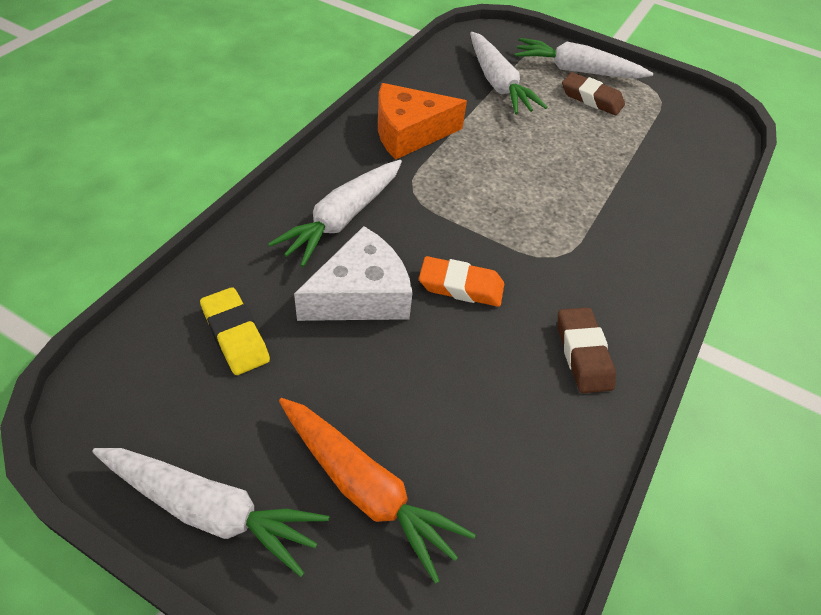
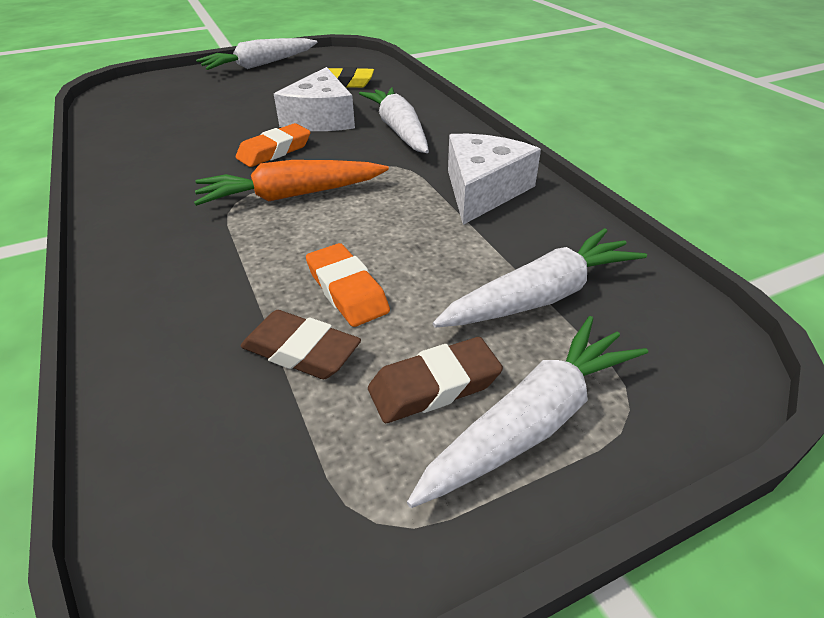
camera: 130 degrees right, 10 degrees down
(366, 489) = (209, 91): orange carrot -> orange carrot (291, 195)
(409, 133) = (483, 190): orange cheese -> white cheese
(498, 84) = (542, 296): white carrot -> white carrot turned 135 degrees clockwise
(571, 150) = (347, 290): none -> orange eraser
(583, 353) = (150, 173): brown eraser -> brown eraser (301, 351)

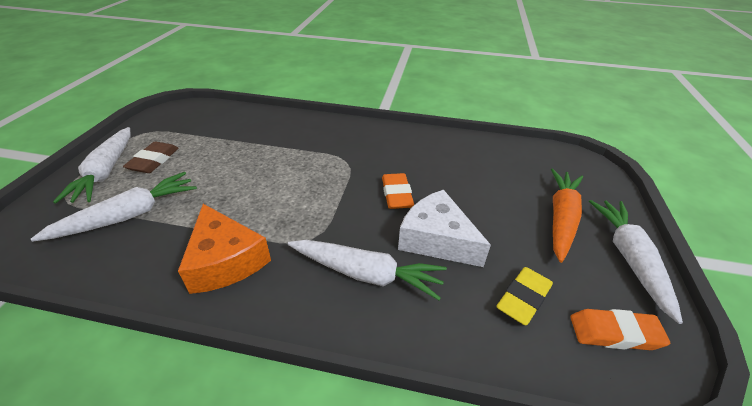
camera: 125 degrees right, 0 degrees up
(291, 195) = (329, 180): orange carrot -> orange carrot (561, 218)
(301, 351) = (217, 143): brown eraser -> none
(347, 290) = (228, 165): orange eraser -> orange eraser (614, 333)
(483, 190) = (225, 260): white cheese -> orange cheese
(542, 296) = (129, 215): white carrot -> white carrot turned 135 degrees counterclockwise

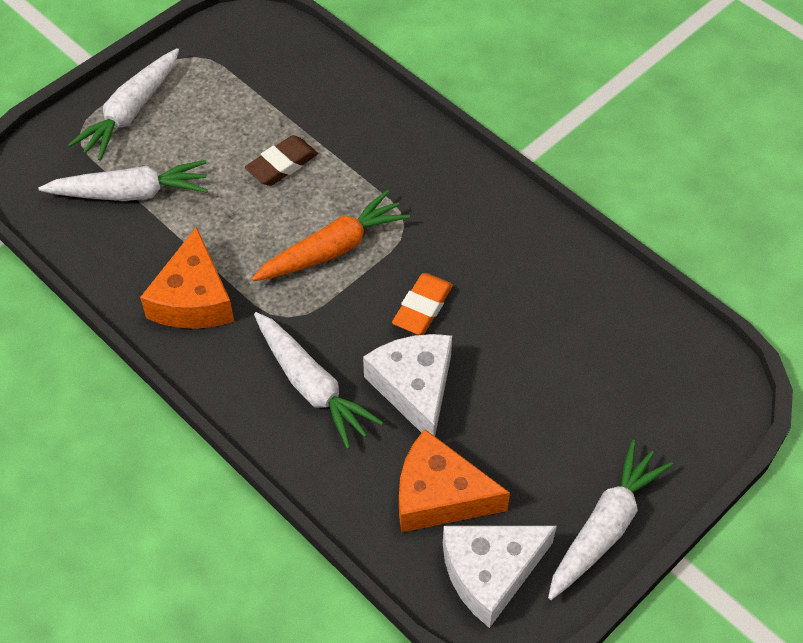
camera: 35 degrees right, 15 degrees up
(154, 161) = (186, 117): brown eraser -> brown eraser (282, 165)
(523, 299) = (439, 495): yellow eraser -> orange cheese
(561, 218) = (587, 442): orange carrot -> orange carrot (333, 248)
(614, 333) = (490, 573): orange eraser -> white cheese

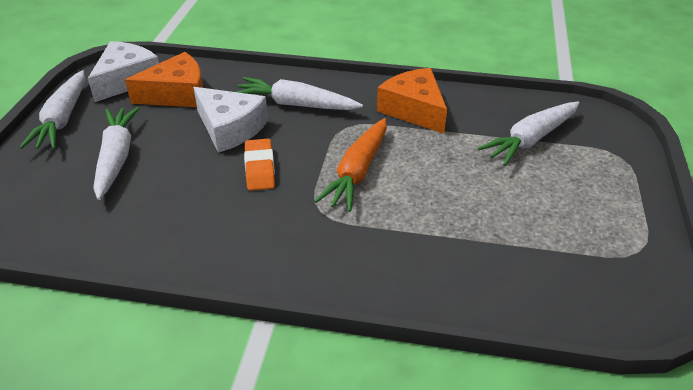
camera: 145 degrees right, 15 degrees down
(130, 112) = (611, 184): white carrot -> white carrot (116, 157)
(282, 165) = (457, 206): brown eraser -> none

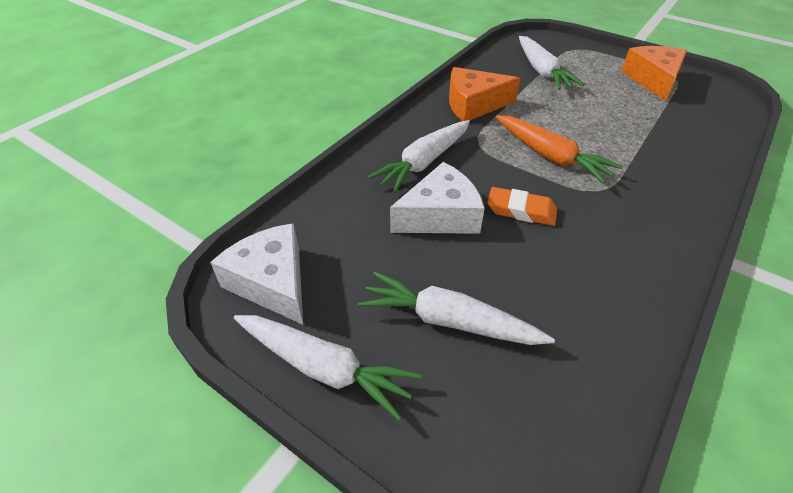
camera: 65 degrees left, 5 degrees up
(177, 94) = (342, 241): orange cheese -> orange cheese (653, 80)

